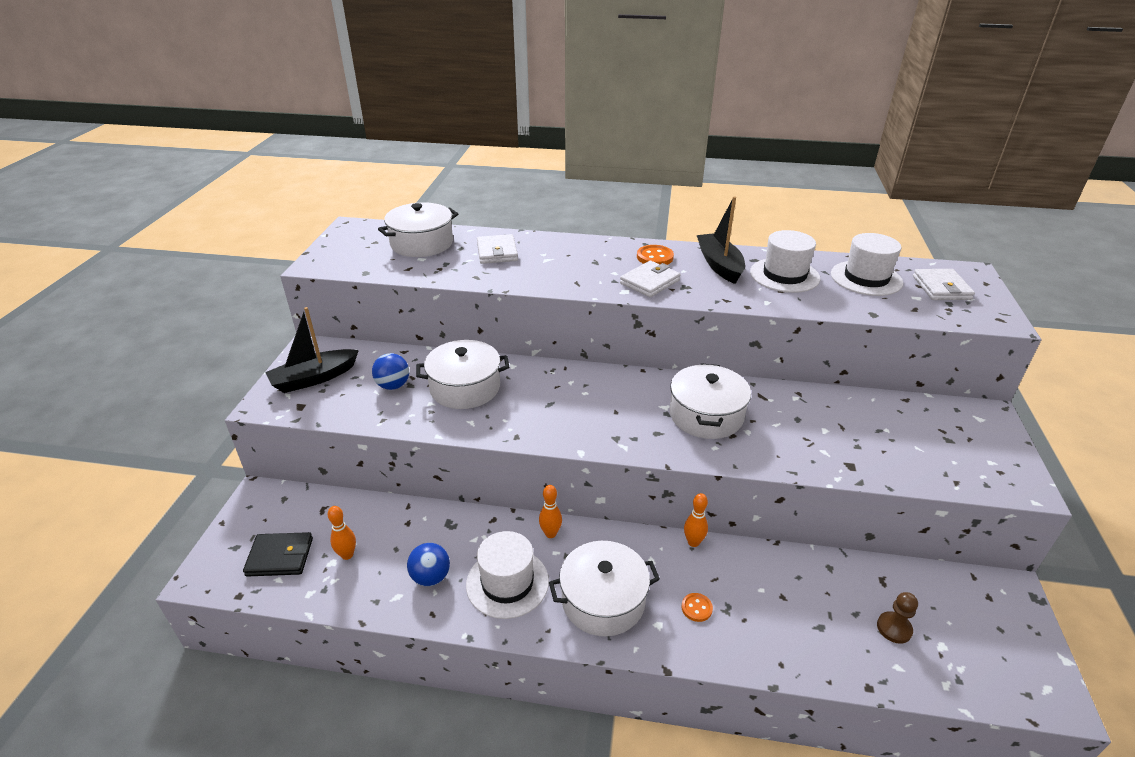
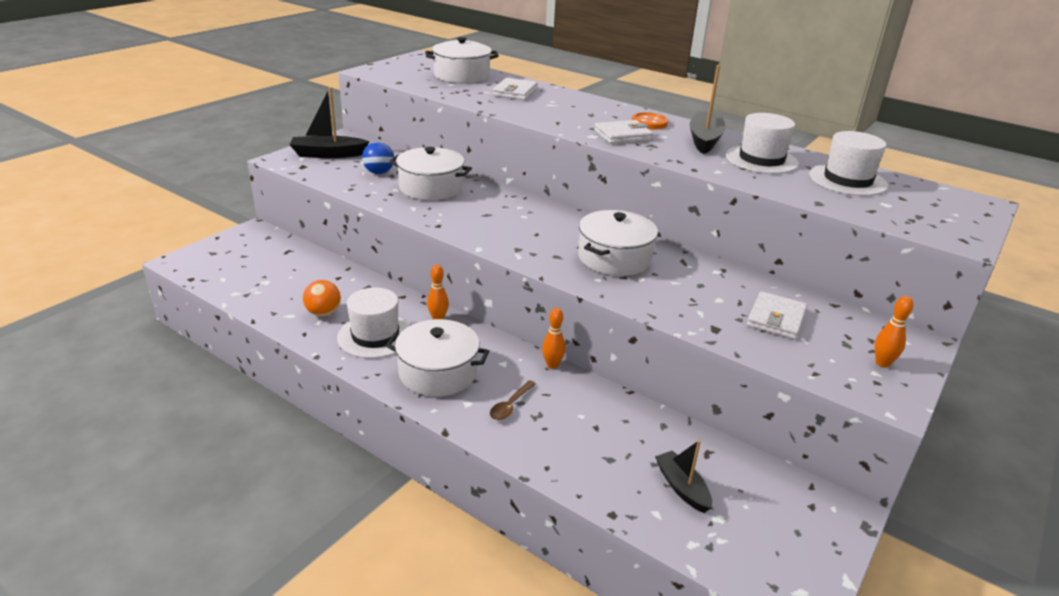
camera: 25 degrees right, 5 degrees down
(280, 557) = (235, 267): black wallet -> none
(347, 555) = (279, 281): orange bowling pin -> orange bowling pin (882, 363)
(431, 577) = (323, 313): blue ball -> orange ball
(696, 608) = (510, 405): orange button -> brown spoon
(894, 628) = (682, 487): brown pawn -> black boat
(941, 288) = (926, 205): white wallet -> white wallet (776, 319)

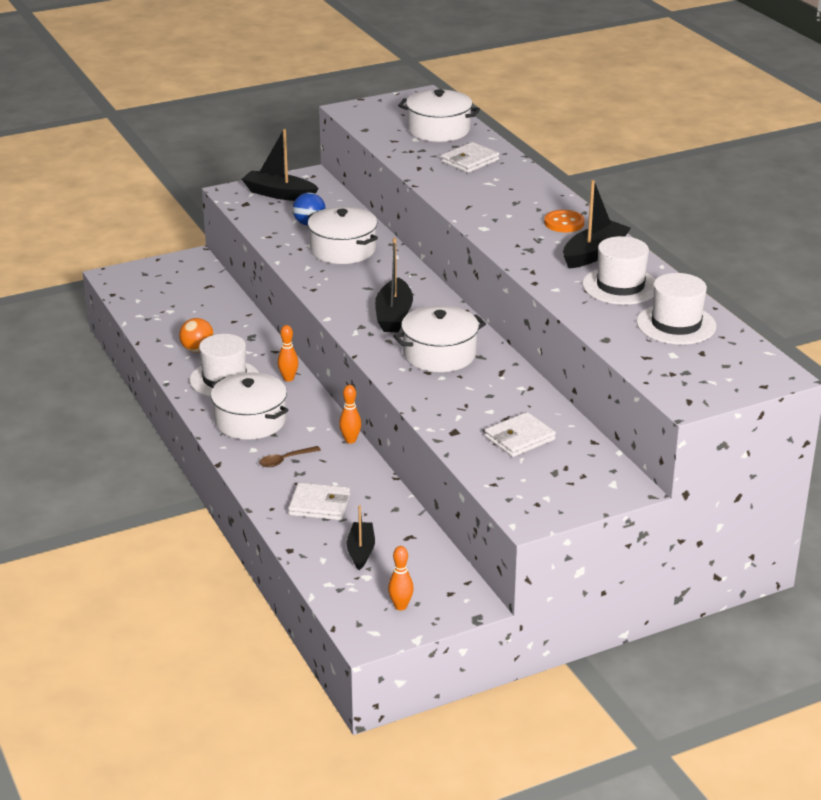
camera: 30 degrees right, 0 degrees up
(536, 233) = (394, 315): none -> black boat
(623, 135) = (515, 233): white wallet -> white wallet (319, 505)
(882, 363) = (564, 493): orange bowling pin -> orange bowling pin (400, 606)

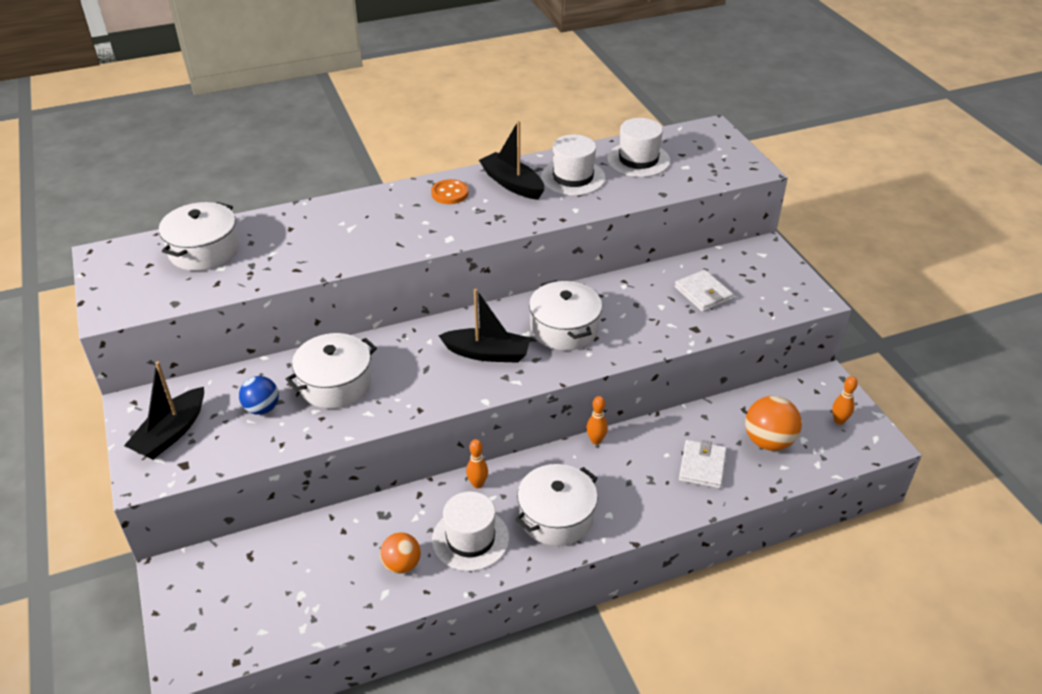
camera: 85 degrees left, 10 degrees up
(285, 460) = (629, 489): brown spoon -> none
(361, 551) = (768, 441): black boat -> orange ball
(470, 161) = (293, 235): white wallet -> none

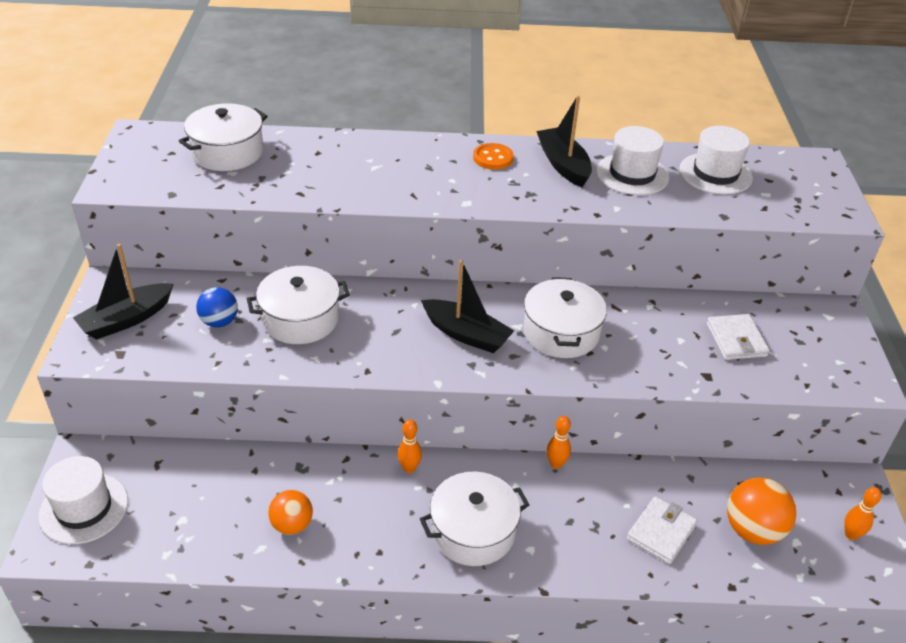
camera: 20 degrees right, 0 degrees up
(470, 539) = (373, 523): white hat -> white hat (84, 508)

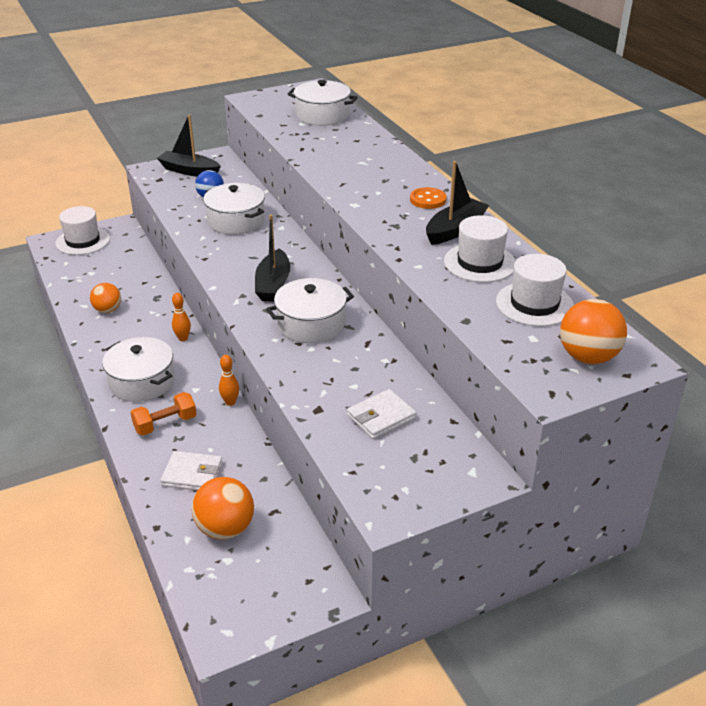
camera: 65 degrees right, 5 degrees down
(565, 531) = (165, 424): none -> orange dumbbell
(804, 180) = (588, 357): none -> orange ball
(851, 535) = (257, 597): orange bowling pin -> none

